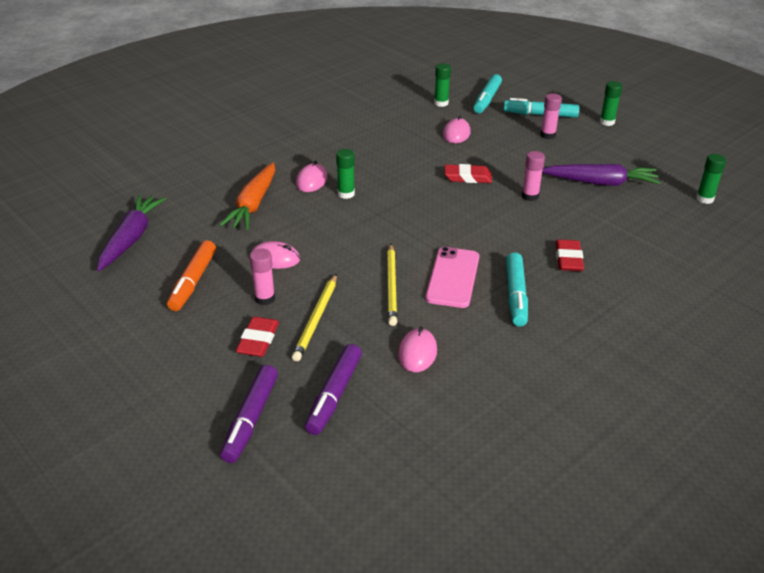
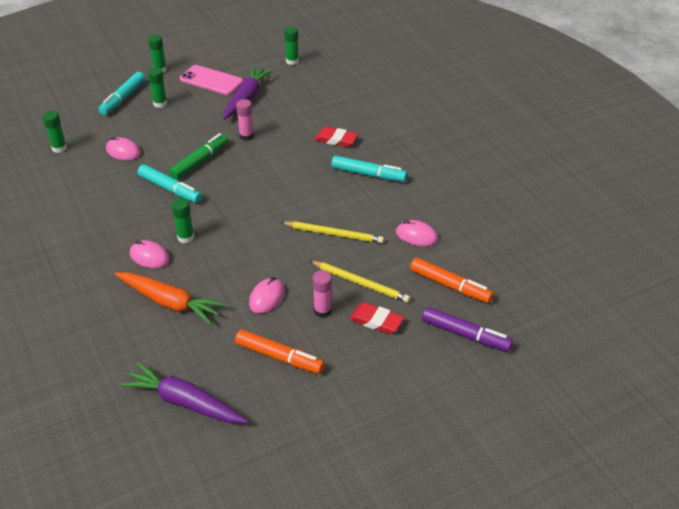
camera: 75 degrees left, 5 degrees up
(334, 395) = (450, 286): purple marker -> orange marker
(453, 277) = (335, 200): pink phone -> pink phone (211, 80)
(467, 177) = (200, 161): red eraser -> green marker
(487, 99) = (73, 120): turquoise marker -> turquoise marker (170, 189)
(548, 135) = (160, 103): pink glue stick -> green glue stick

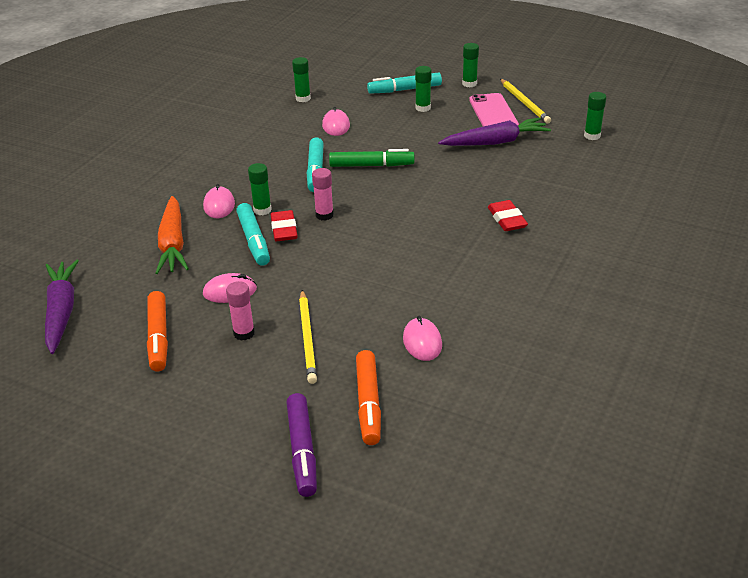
camera: 55 degrees right, 5 degrees down
(246, 136) = (440, 170): pink glue stick -> pink glue stick (324, 215)
(334, 234) = (361, 287): yellow pencil -> yellow pencil (524, 103)
(368, 174) = (479, 265): turquoise marker -> turquoise marker (254, 240)
(376, 321) = (262, 375): red eraser -> red eraser (284, 229)

